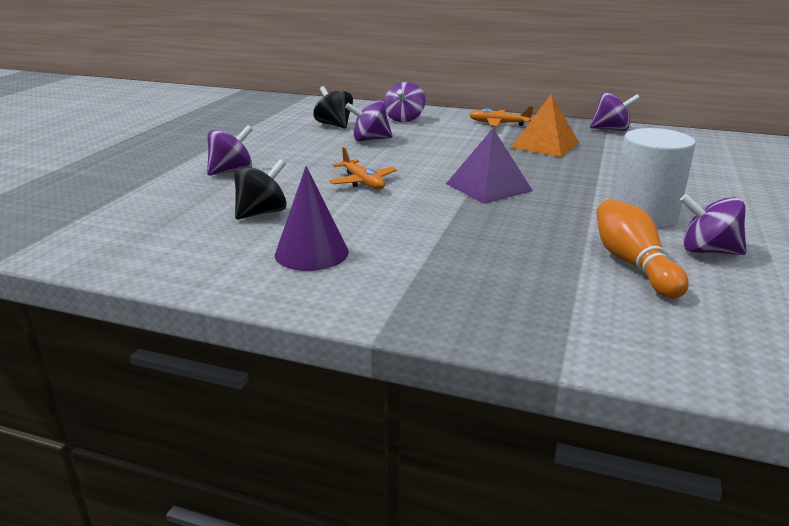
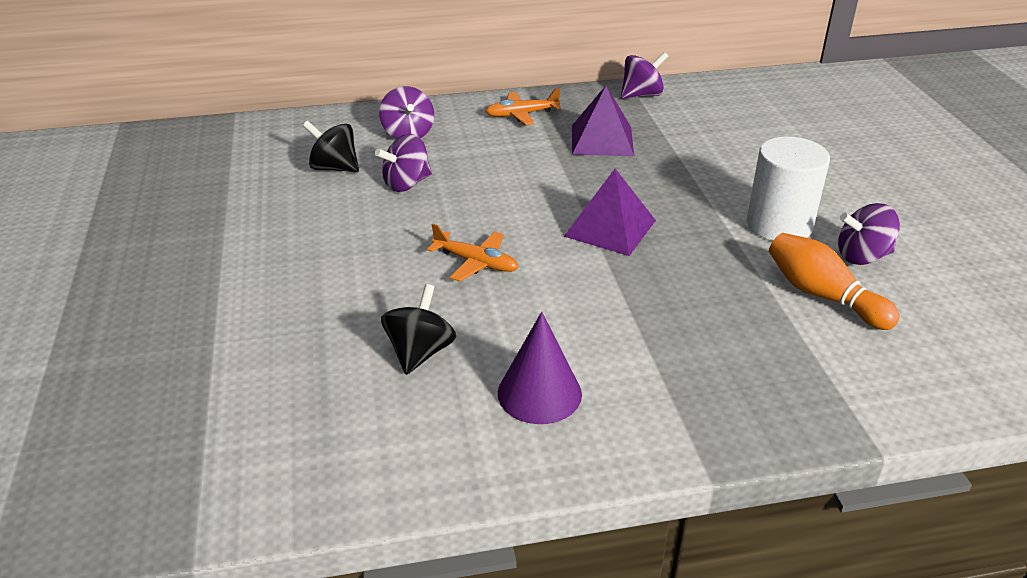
camera: 30 degrees left, 10 degrees up
(231, 171) = (301, 294): purple spinning top -> none
(545, 145) = (602, 140): orange pyramid -> purple pyramid

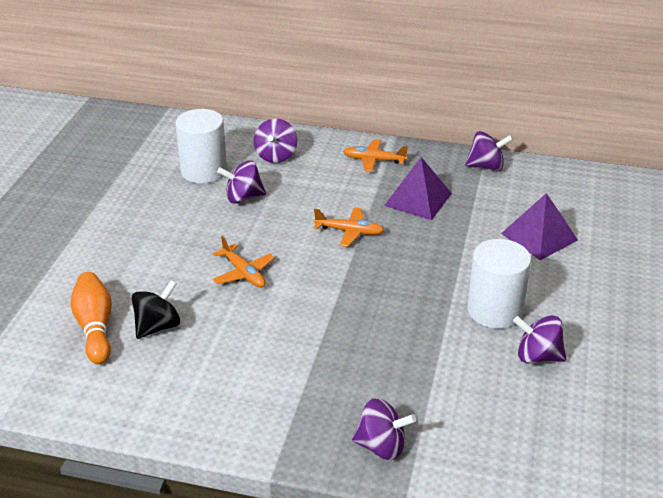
camera: 25 degrees right, 0 degrees up
(334, 168) = (204, 171): black spinning top -> white cylinder
(539, 393) = (210, 379): purple cone -> none
(558, 189) = (349, 232): none -> orange plane
(610, 228) = (361, 275): purple pyramid -> purple pyramid (539, 236)
(800, 400) = (381, 446): none -> purple spinning top
(823, 296) = (474, 377): orange bowling pin -> orange bowling pin (95, 327)

